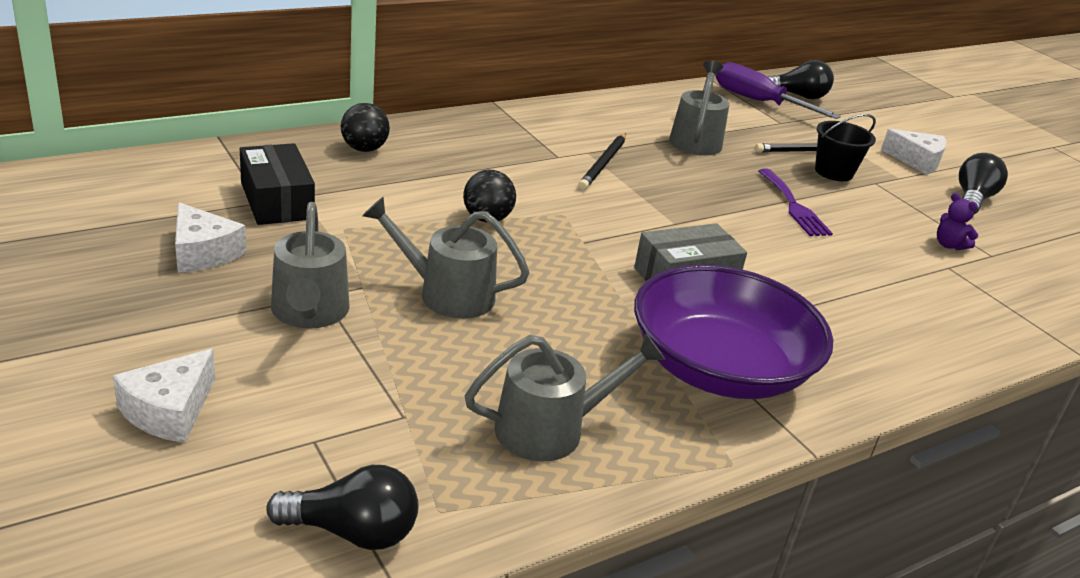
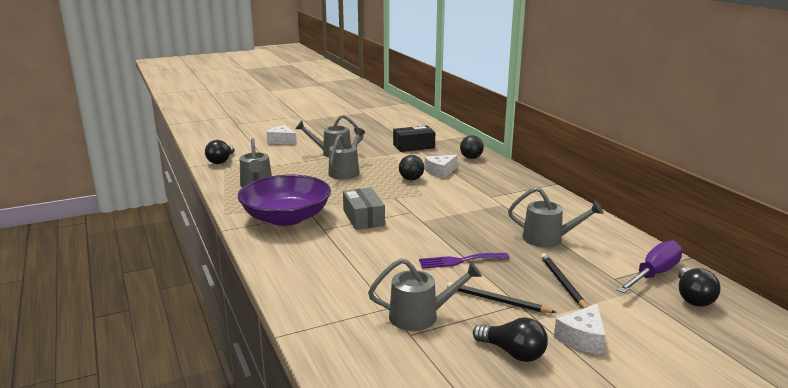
camera: 100 degrees right, 10 degrees down
(203, 252) = (371, 139): white cheese -> white cheese (440, 172)
(603, 164) = (488, 207): black pencil -> black pencil (497, 301)
(833, 172) = (527, 287): black bucket -> none
(949, 245) = (421, 316): purple teddy bear -> grey watering can

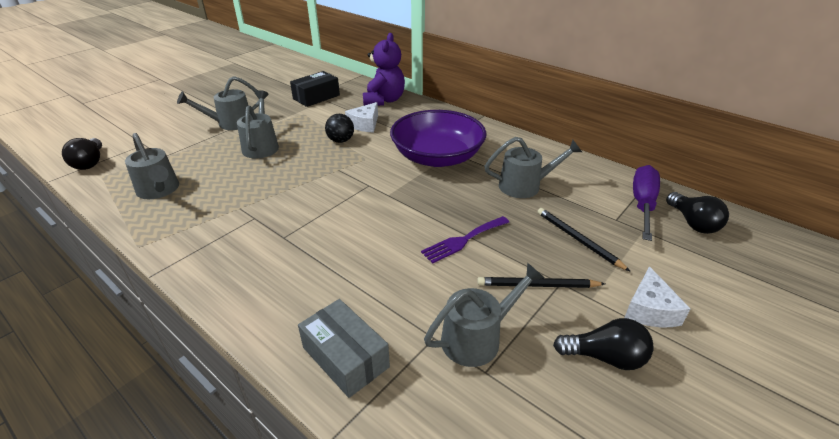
camera: 25 degrees left, 15 degrees up
(282, 141) = (157, 117): white cheese -> none
(286, 218) = (227, 232): purple bowl -> purple bowl (437, 157)
(363, 218) = (321, 207): grey box -> grey box (345, 357)
(471, 158) = (384, 100): black ball -> purple teddy bear

